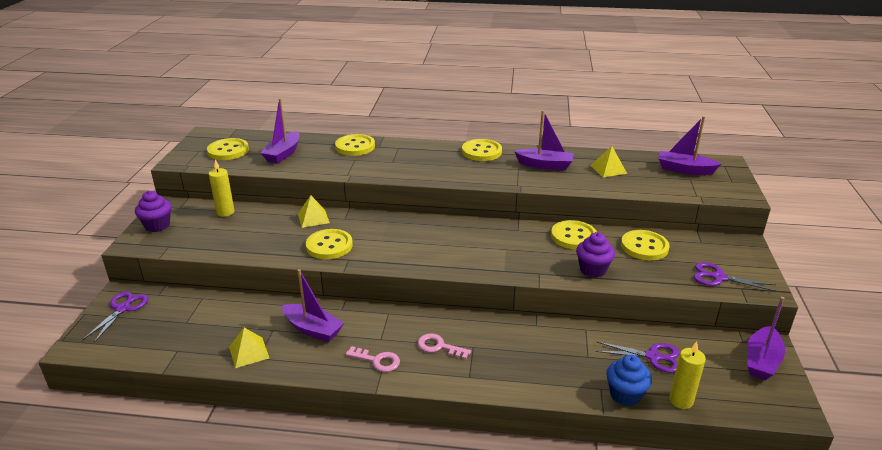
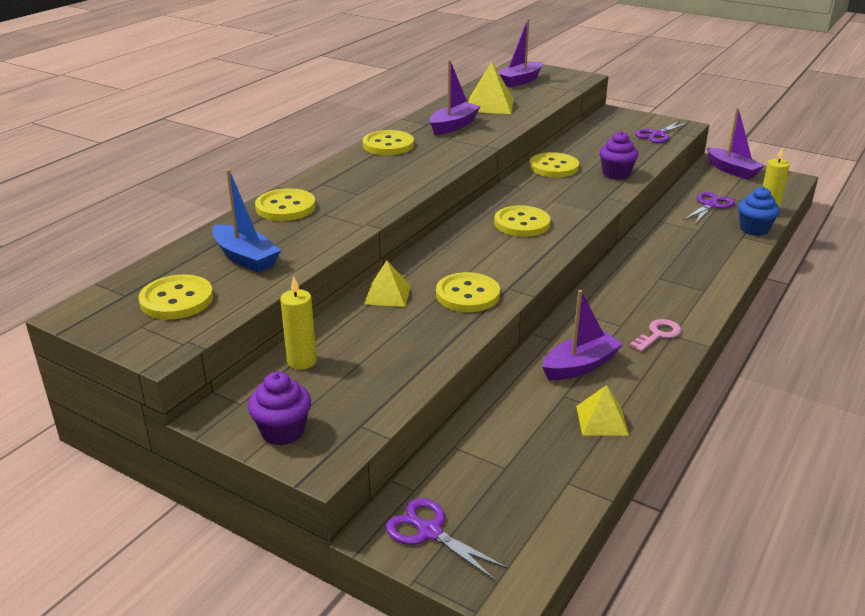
camera: 65 degrees left, 0 degrees up
(283, 154) = (245, 258): purple boat -> blue boat
(439, 346) = (651, 295): pink key -> none
(608, 169) = (490, 105): yellow pyramid -> yellow pyramid, size x1.53
(644, 247) = (593, 146): yellow button -> yellow button (522, 223)

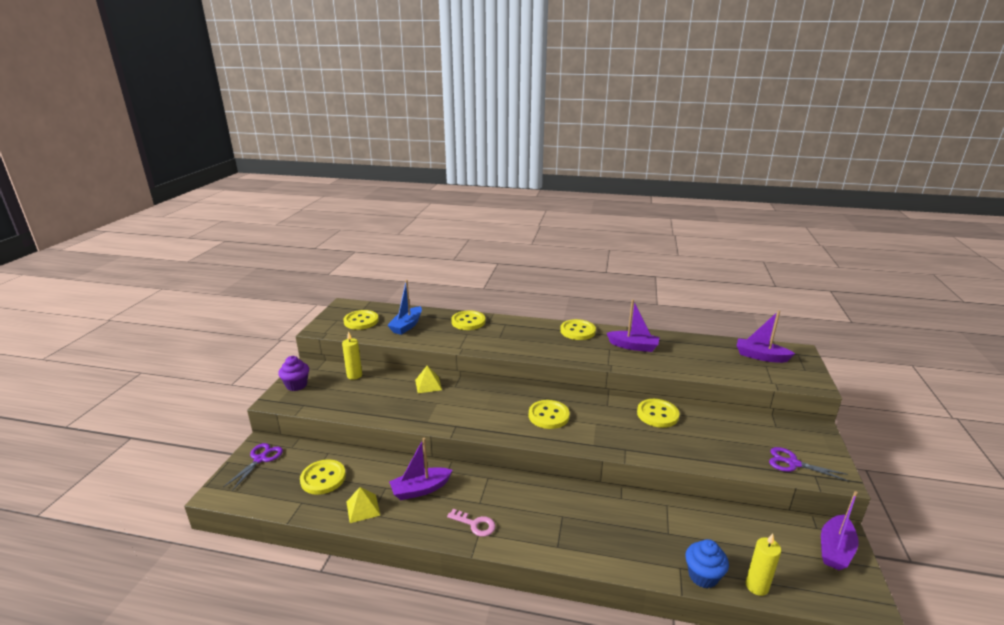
camera: 70 degrees right, 5 degrees down
(467, 295) = (440, 412): yellow button -> yellow button (323, 478)
(490, 105) = (690, 353): yellow pyramid -> none
(580, 366) = (420, 489): purple boat -> purple boat turned 120 degrees clockwise
(616, 174) = (674, 448): purple cupcake -> none
(711, 205) = (730, 538): purple scissors -> none

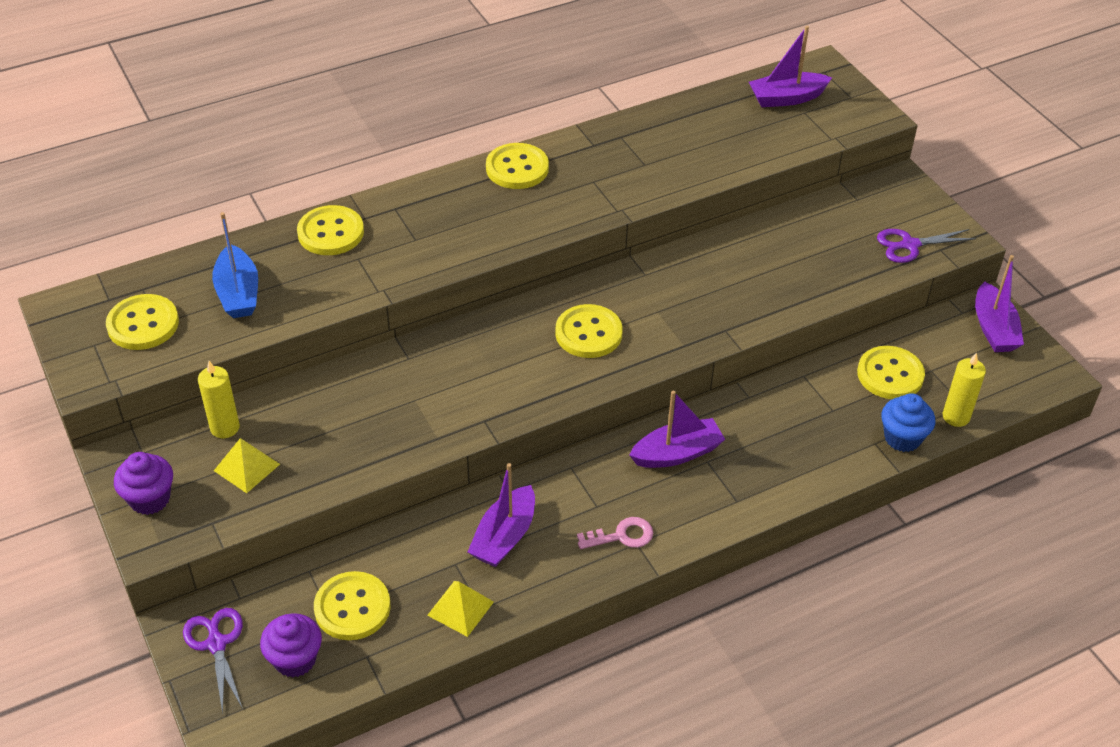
camera: 40 degrees left, 20 degrees up
(276, 484) = (295, 659): none -> purple cupcake
(428, 384) = (365, 378): yellow pyramid -> yellow pyramid (246, 467)
(633, 346) = (620, 160): purple boat -> purple boat (677, 453)
(657, 414) = (717, 255): yellow button -> yellow button (890, 375)

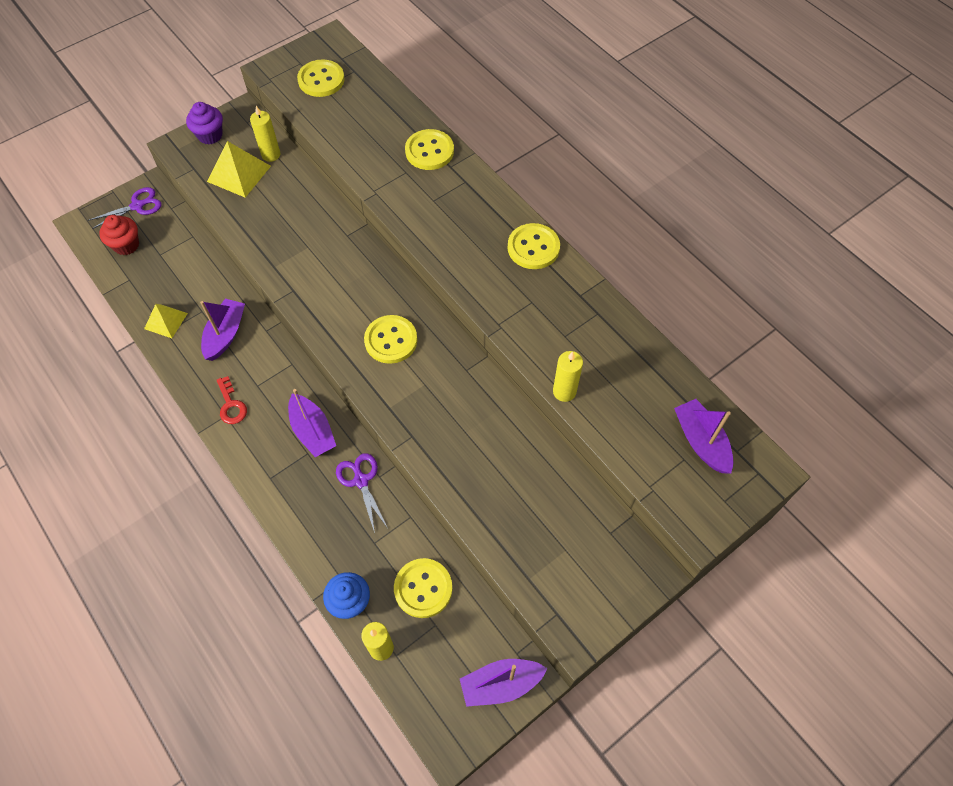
camera: 80 degrees right, 15 degrees up
(238, 293) = (358, 118): blue boat -> none
(246, 467) = (239, 173): yellow pyramid -> yellow pyramid, size x1.53
(295, 659) = (126, 245): purple cupcake -> red cupcake
(352, 607) = (165, 264): yellow button -> none
(504, 537) = (225, 334): purple boat -> purple boat turned 90 degrees clockwise
(622, 536) = (231, 405): pink key -> red key
(715, 176) = (564, 391): none -> yellow candle
(909, 245) = (555, 584): purple scissors -> purple scissors (361, 480)

